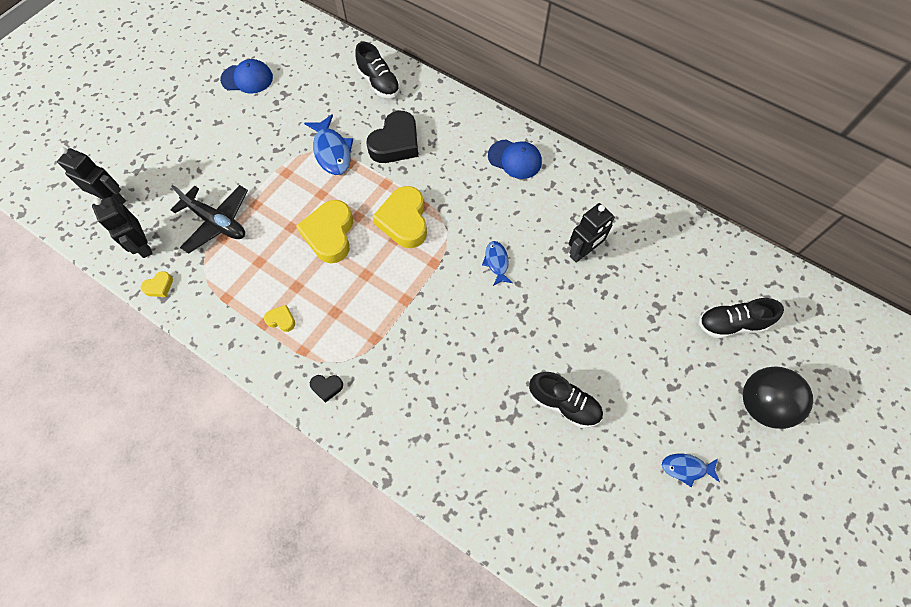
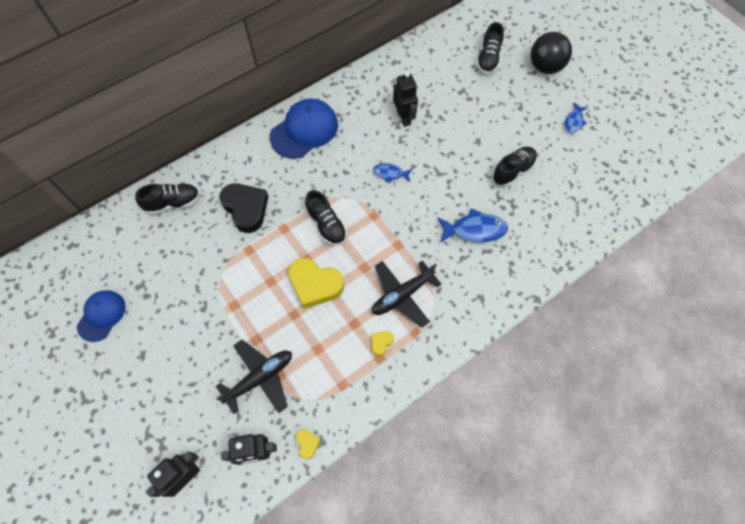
camera: 70 degrees left, 0 degrees up
(327, 387) = (452, 322): black heart -> none
(332, 151) = (229, 261): blue fish -> blue fish (475, 230)
(344, 324) = (402, 295): none -> black plane
(404, 221) = (326, 225): yellow heart -> black shoe
(515, 159) = (304, 130): blue cap -> blue cap, size x1.57

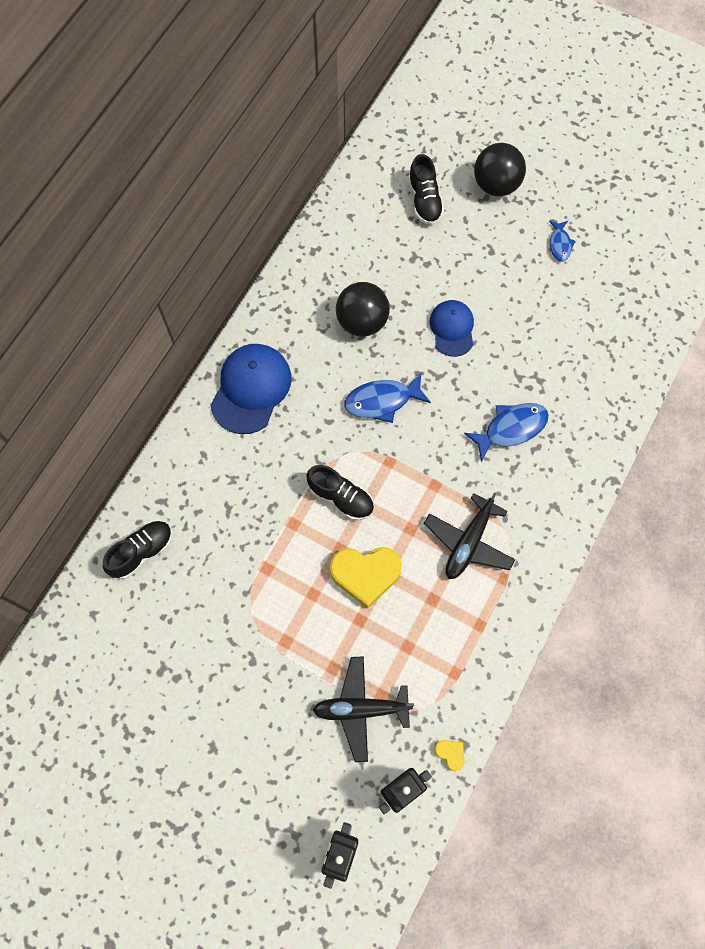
camera: 25 degrees left, 5 degrees up
(101, 315) = (137, 725): blue cap -> blue cap (452, 328)
(246, 209) = (235, 520): black heart -> none
(260, 378) = (361, 709): black plane -> black plane turned 120 degrees counterclockwise
(381, 343) = (472, 607): yellow heart -> none
(390, 173) = (382, 401): blue fish -> blue fish, size x1.68
(404, 117) = (362, 321): black robot -> black ball
(513, 171) = (519, 337): black shoe -> none

